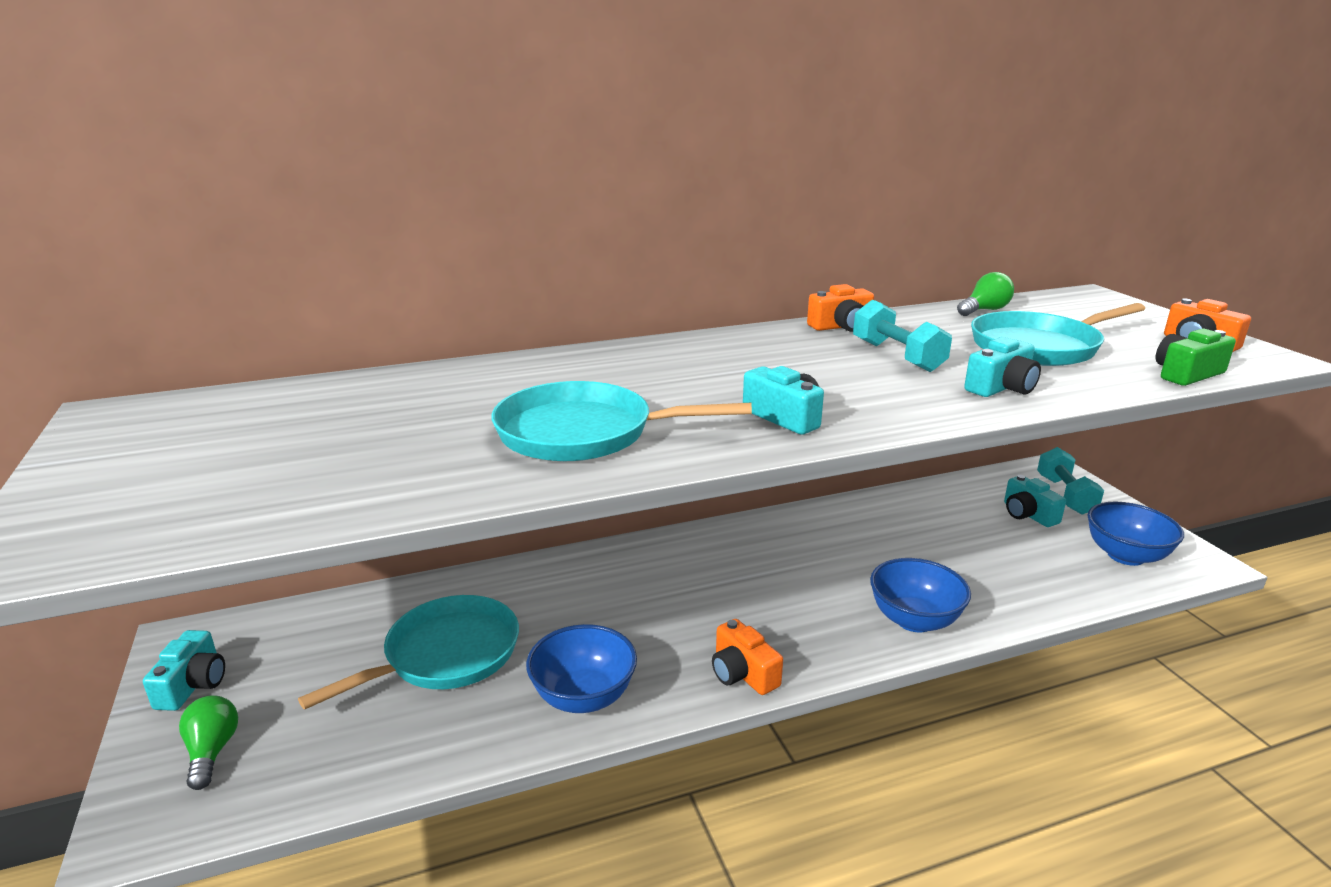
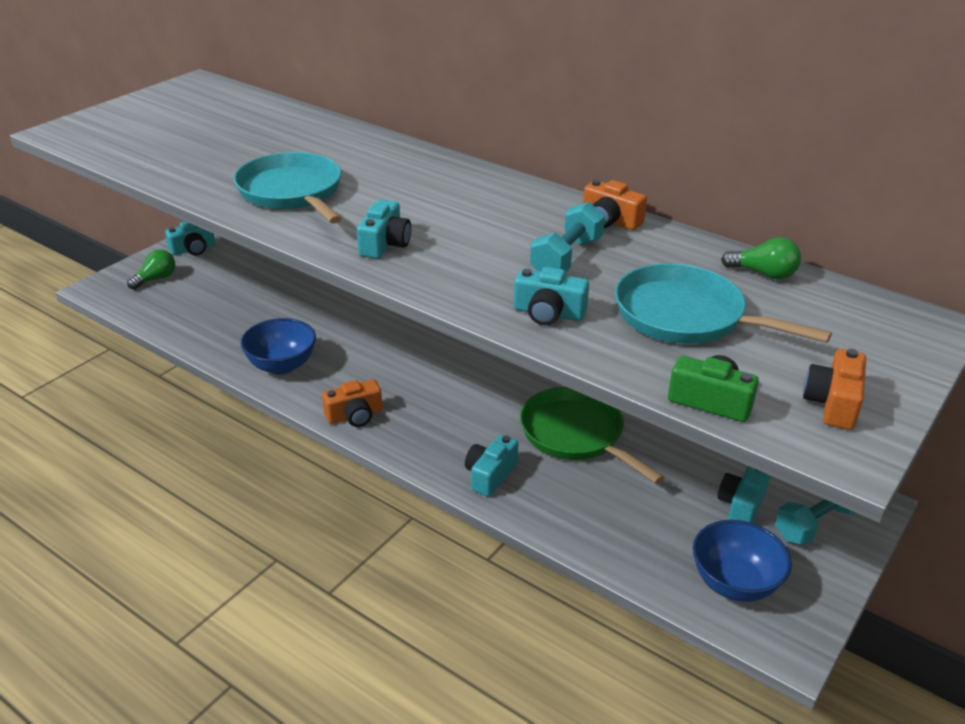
camera: 55 degrees right, 10 degrees up
(445, 655) = (277, 305): turquoise pan -> none
(742, 673) = (354, 415): orange camera -> orange camera turned 135 degrees counterclockwise
(884, 550) = (576, 435): none -> green pan
(914, 620) = (490, 475): blue bowl -> turquoise camera

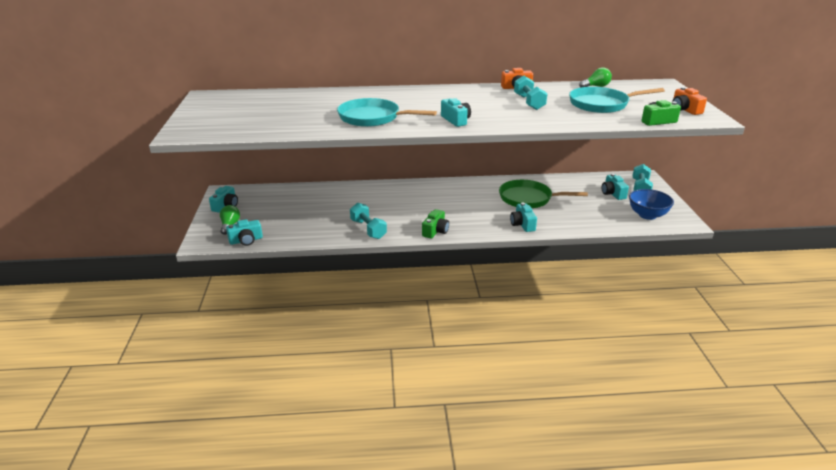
camera: 40 degrees left, 5 degrees down
(281, 365) = (368, 229): blue bowl -> turquoise dumbbell
(354, 415) = (435, 231): orange camera -> green camera
(548, 313) = (561, 118): turquoise camera -> turquoise camera (246, 240)

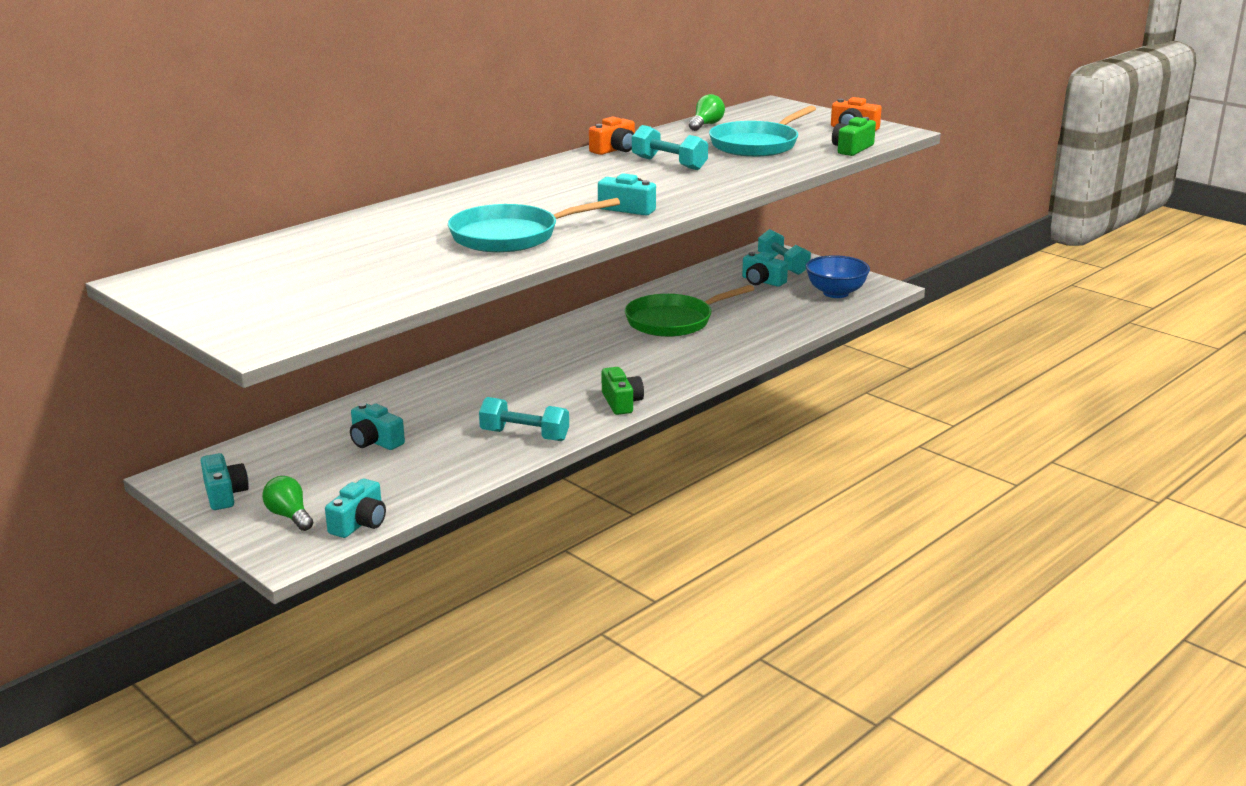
camera: 40 degrees left, 5 degrees down
(522, 224) = (716, 354): turquoise camera -> turquoise camera (375, 441)

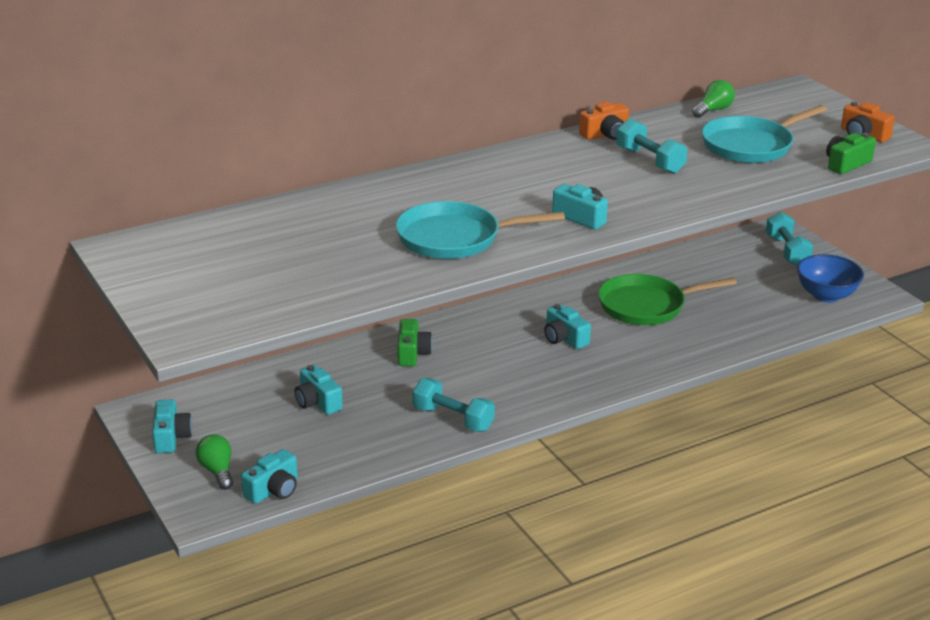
camera: 15 degrees right, 5 degrees up
(621, 402) = (557, 396): green camera -> green camera (412, 353)
(762, 281) = (756, 269): turquoise camera -> turquoise camera (564, 338)

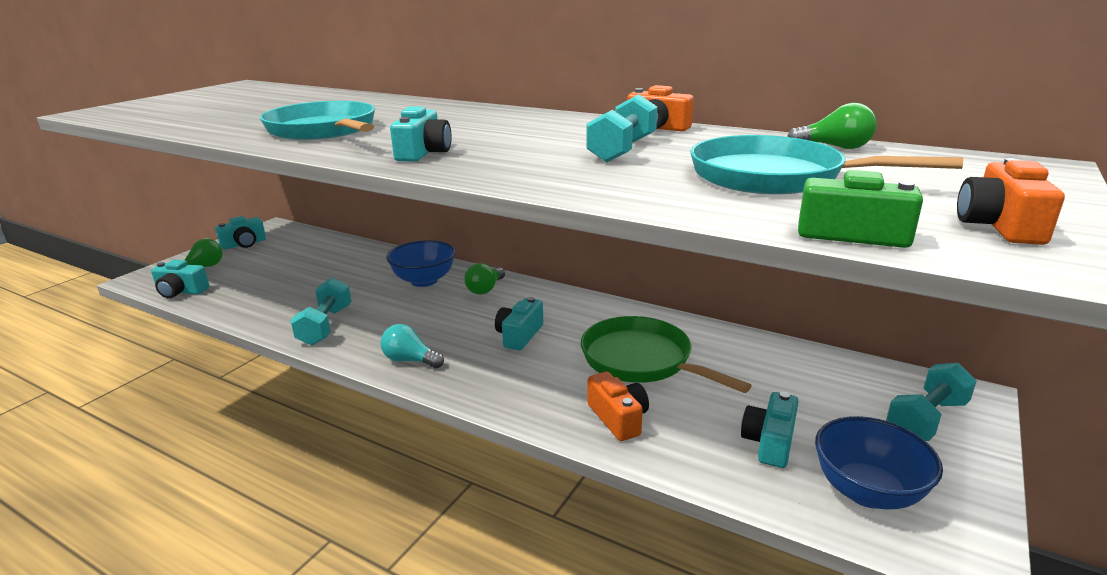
camera: 60 degrees right, 5 degrees down
(317, 402) = (319, 270): turquoise camera -> turquoise camera (769, 442)
(412, 353) = (424, 281): green camera -> blue bowl
(466, 330) = (485, 289): none -> green light bulb
(556, 392) = (410, 360): none -> turquoise light bulb
(705, 337) = (618, 418): none -> orange camera

